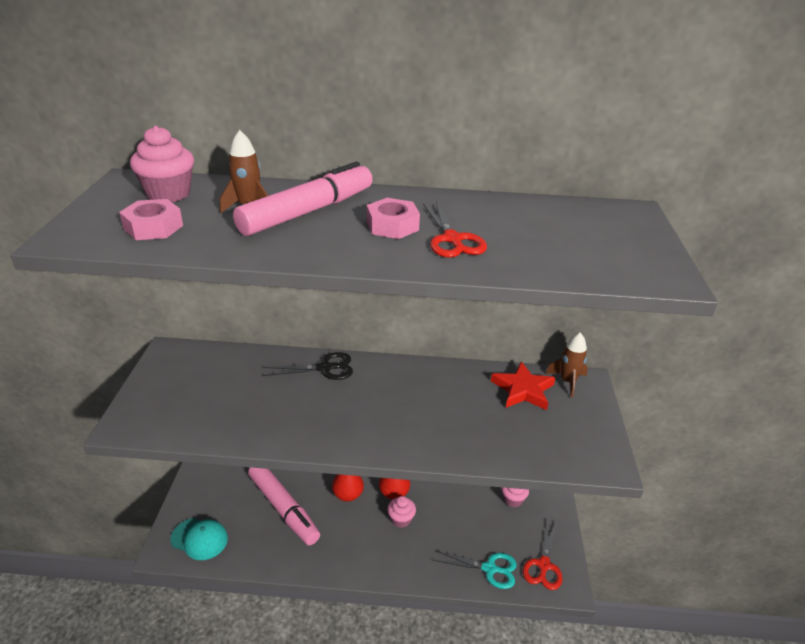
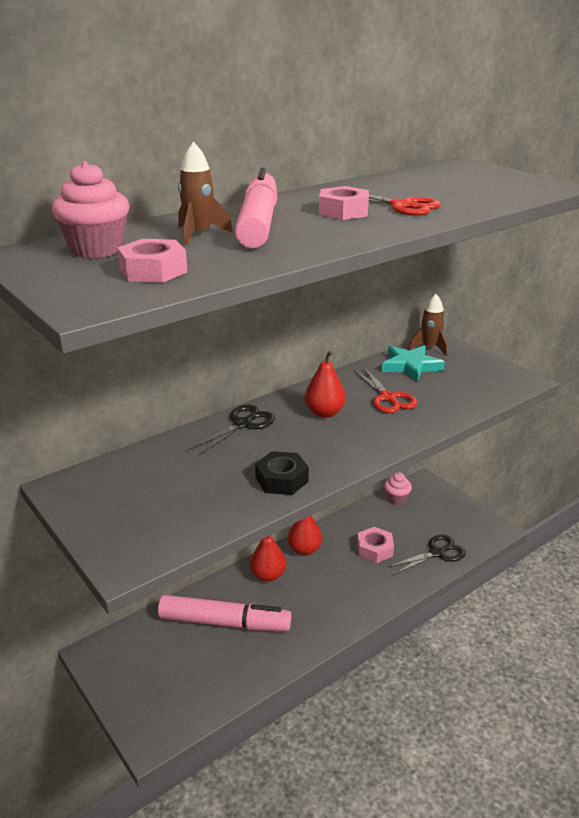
camera: 40 degrees left, 5 degrees down
(199, 539) = (174, 701): turquoise cap -> none
(284, 428) = (282, 479): none -> black nut
(391, 392) = (324, 413): none -> red pear
(401, 519) = (334, 564): pink cupcake -> none
(444, 529) = (374, 549): none -> pink nut
(489, 569) = (437, 553): turquoise scissors -> black scissors
(523, 390) = (411, 366): red star -> turquoise star
(543, 565) = (467, 527): red scissors -> red scissors (388, 398)

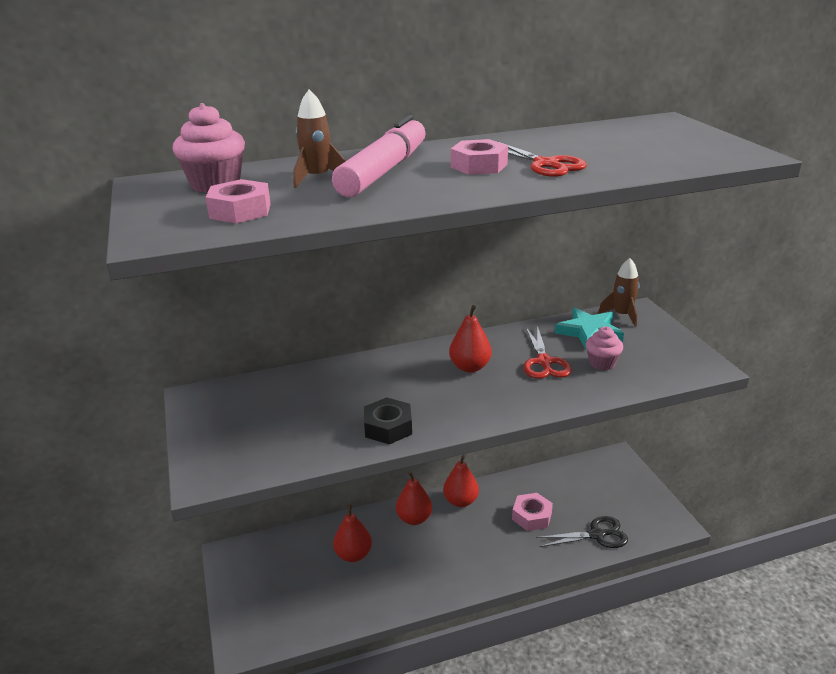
camera: 20 degrees right, 0 degrees up
(224, 622) = (353, 554): pink marker -> red pear
(242, 424) = (384, 365): black scissors -> none
(396, 499) = (579, 468): pink cupcake -> pink cupcake (602, 363)

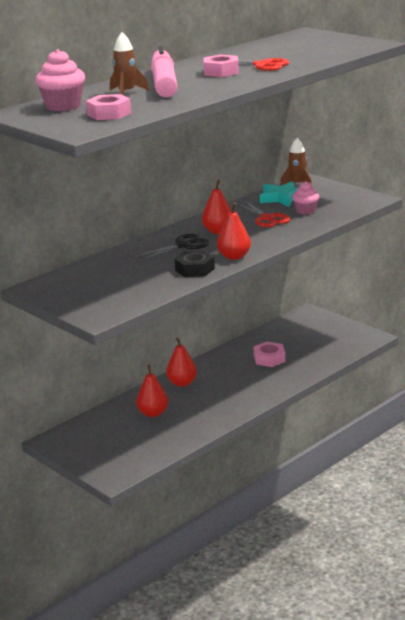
camera: 25 degrees left, 5 degrees down
(460, 501) = (209, 365): red pear -> red pear (234, 257)
(596, 535) = (322, 356): black scissors -> black scissors (183, 246)

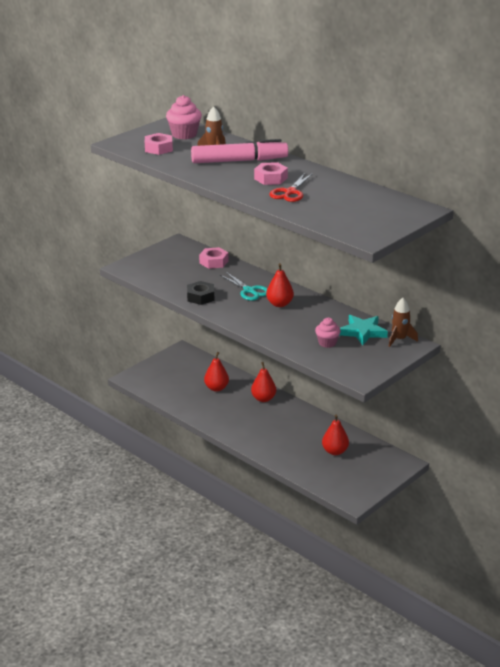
camera: 85 degrees right, 5 degrees up
(183, 246) = (249, 291): black scissors -> turquoise scissors
(234, 257) = (224, 312): red pear -> red pear (335, 451)
(266, 218) = (309, 325): red scissors -> none
(269, 359) = (306, 441): pink nut -> pink nut (214, 262)

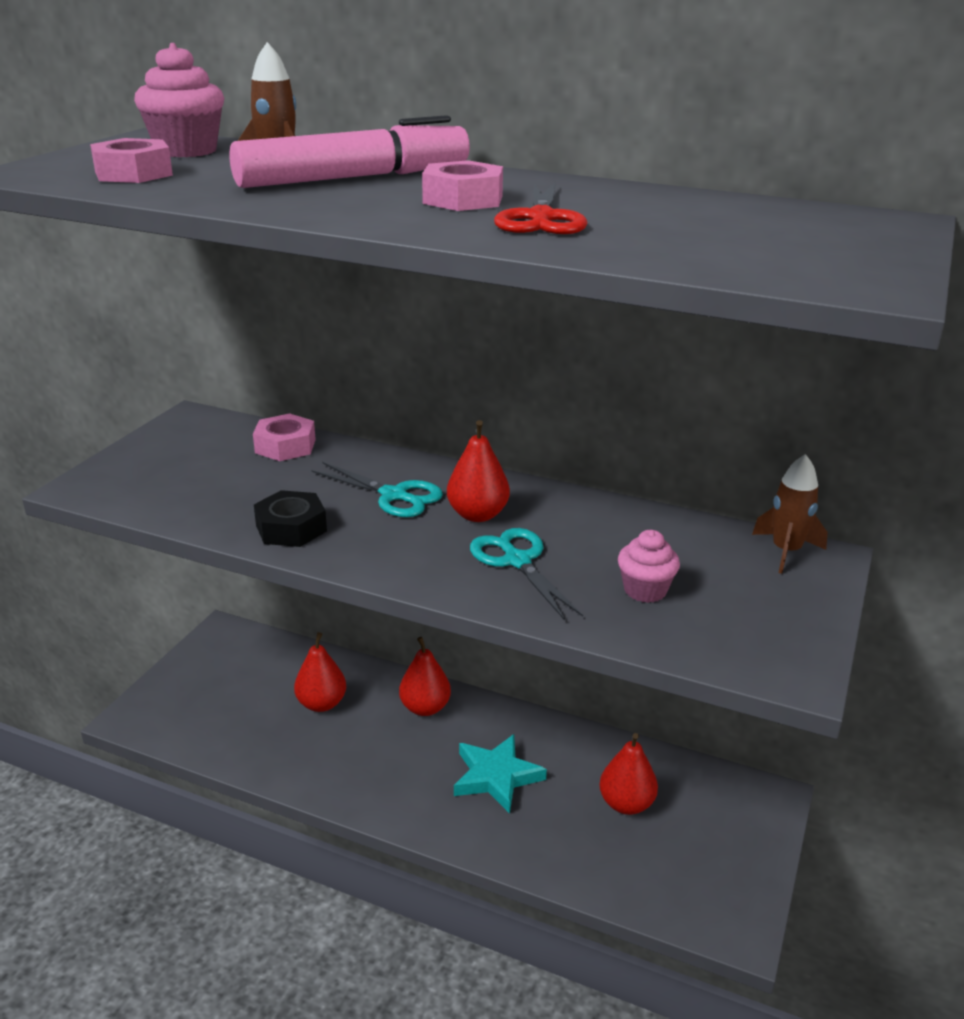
camera: 20 degrees left, 0 degrees up
(284, 324) = (517, 561): none -> turquoise scissors
(363, 332) = (698, 548): turquoise star -> turquoise star (496, 776)

